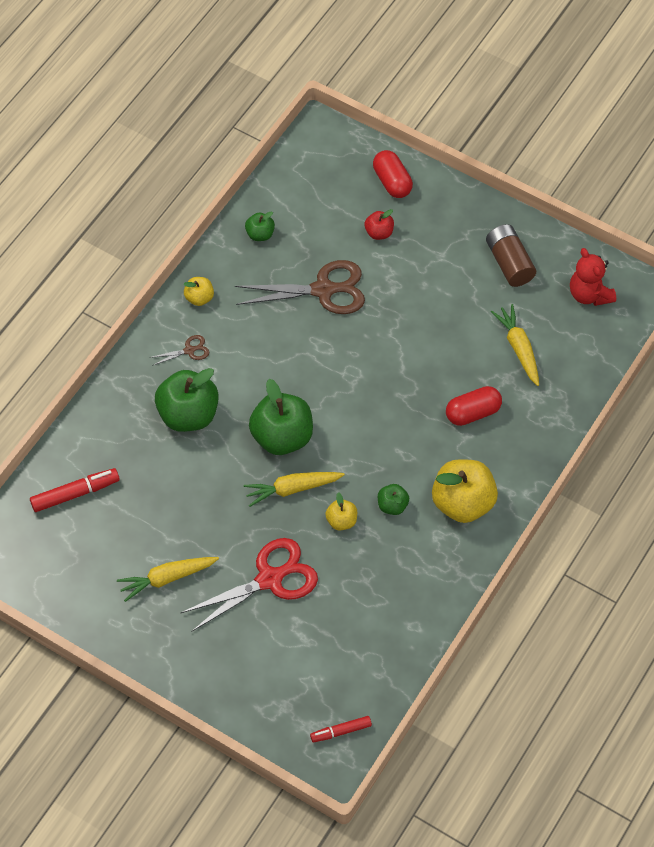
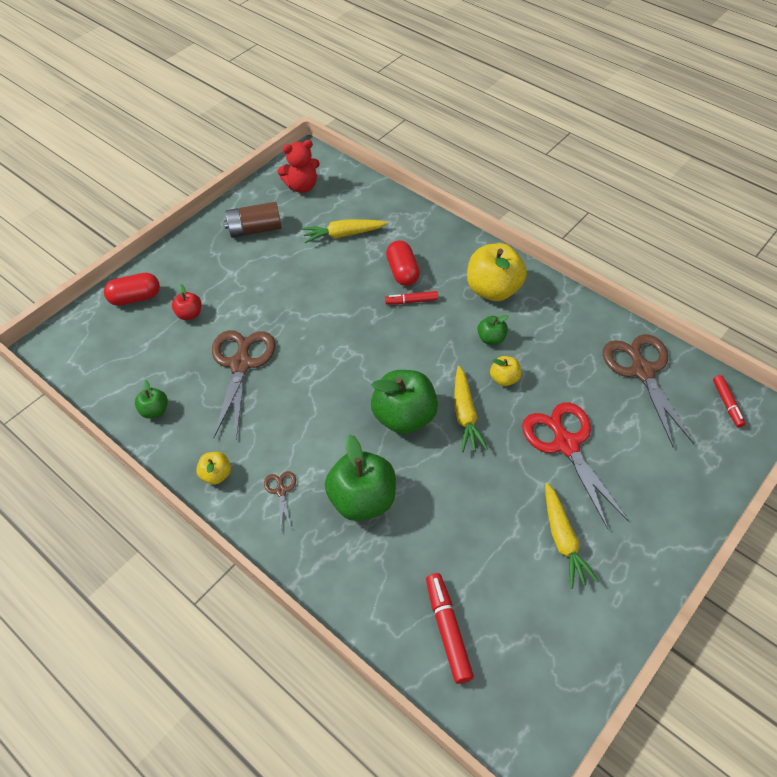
camera: 80 degrees left, 5 degrees down
(372, 651) = (642, 370): none -> brown scissors
(431, 426) = (411, 301): none -> red marker

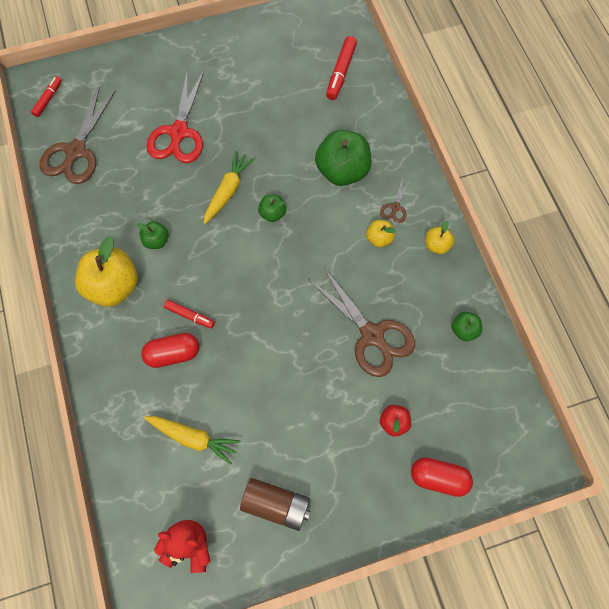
camera: 150 degrees left, 15 degrees up
(241, 364) = (372, 336): brown scissors -> brown scissors turned 75 degrees counterclockwise
(402, 272) = (173, 354): red capsule -> red capsule turned 60 degrees clockwise
(404, 417) = (272, 213): green apple -> green apple, size x0.49
(504, 378) = (176, 202): yellow apple -> yellow apple (379, 238)
(563, 539) = (235, 81): yellow carrot -> none

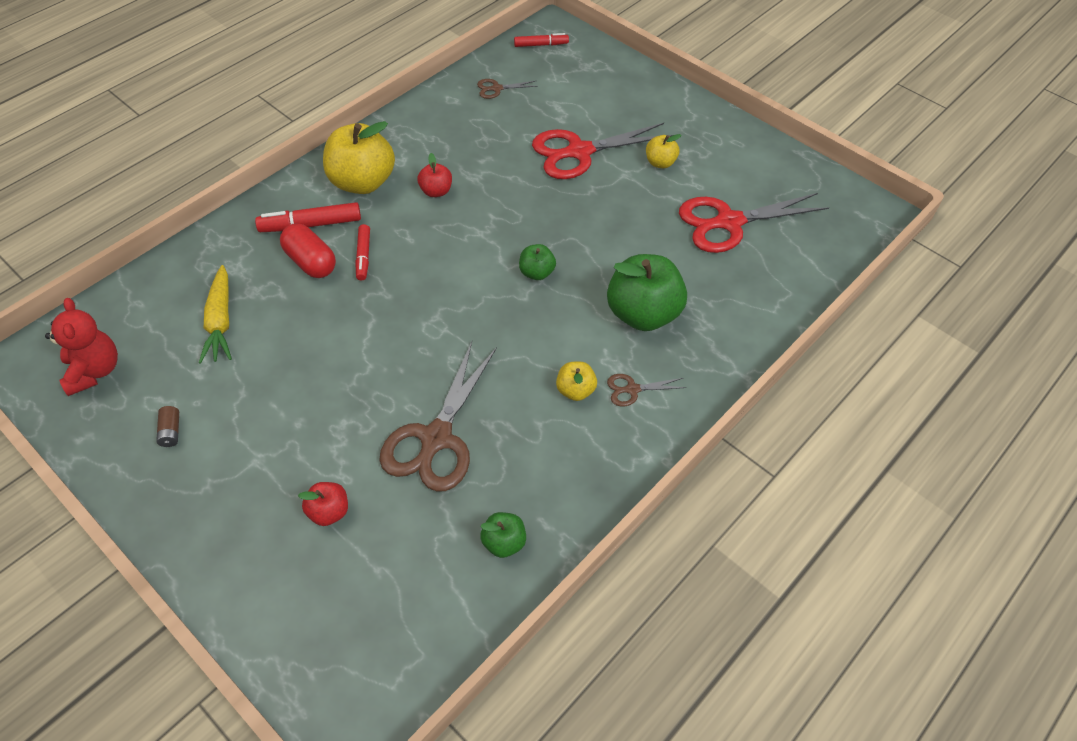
camera: 60 degrees right, 15 degrees down
(75, 152) = (496, 89): brown scissors -> brown scissors, size x0.45
(156, 240) = (436, 191): green apple -> red apple
(228, 191) = (537, 222): yellow carrot -> none
(276, 505) = (171, 431): brown battery -> brown battery, size x0.46
(298, 83) = (728, 222): none -> red scissors
(341, 72) = (779, 255): red marker -> red marker (310, 225)
(436, 245) = (609, 458): yellow apple -> yellow apple (660, 163)
(438, 478) = (275, 597): red capsule -> none

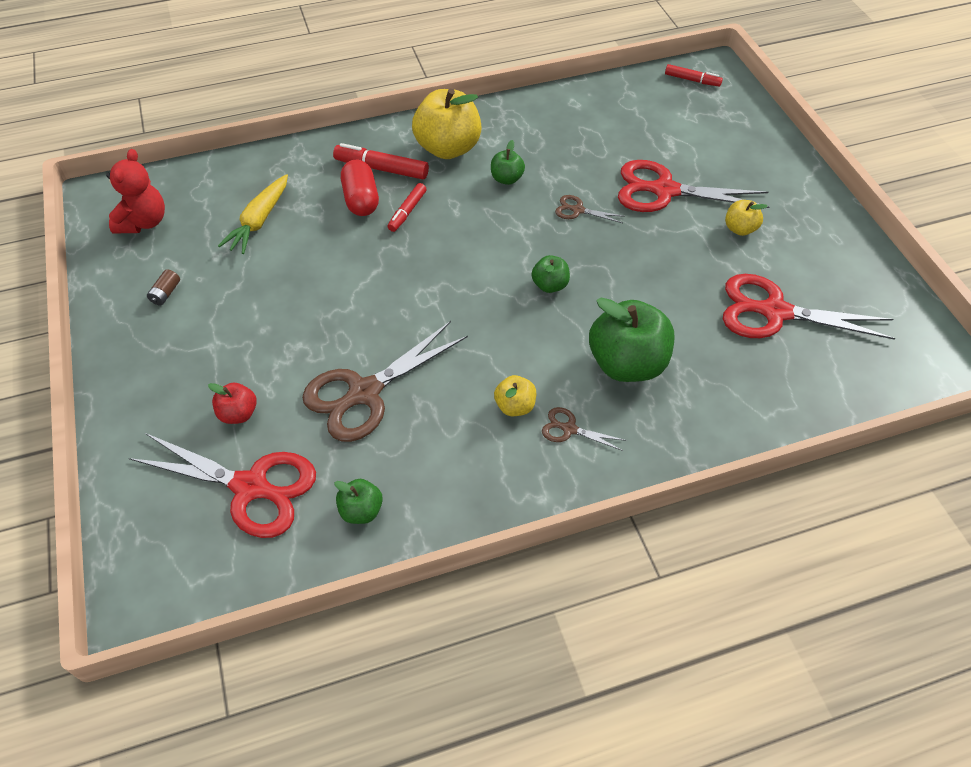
camera: 30 degrees right, 0 degrees up
(389, 572) = (251, 487): none -> red scissors
(436, 191) = (506, 179): red apple -> green apple
(496, 89) = (622, 106): brown scissors -> brown scissors (577, 210)

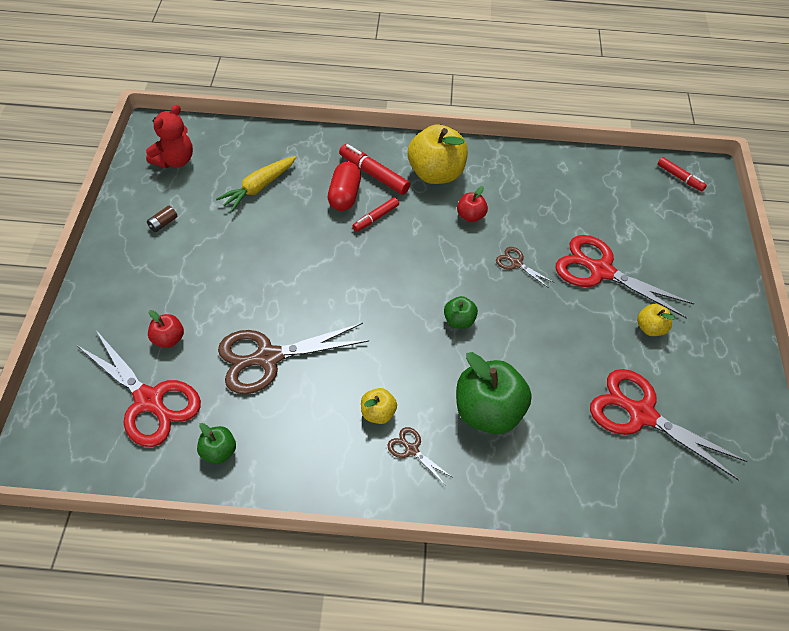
camera: 20 degrees right, 0 degrees up
(506, 179) = (470, 216): green apple -> red apple

